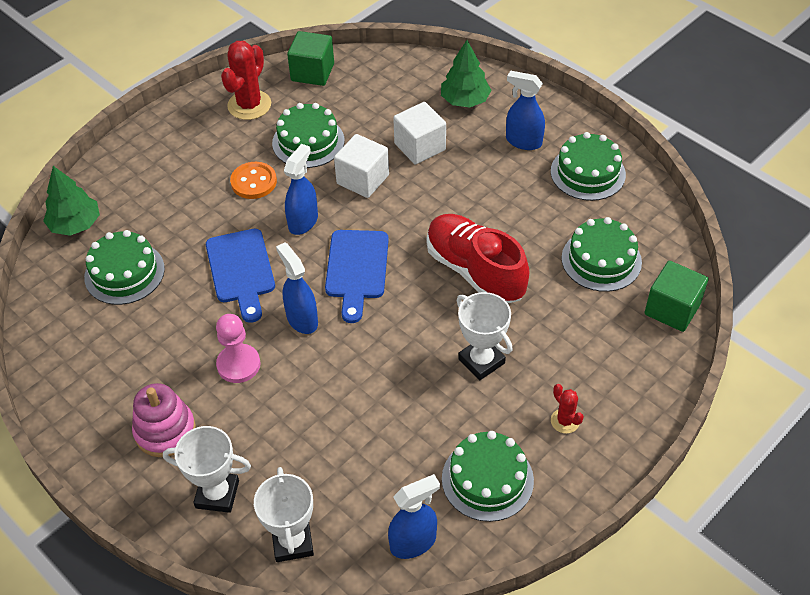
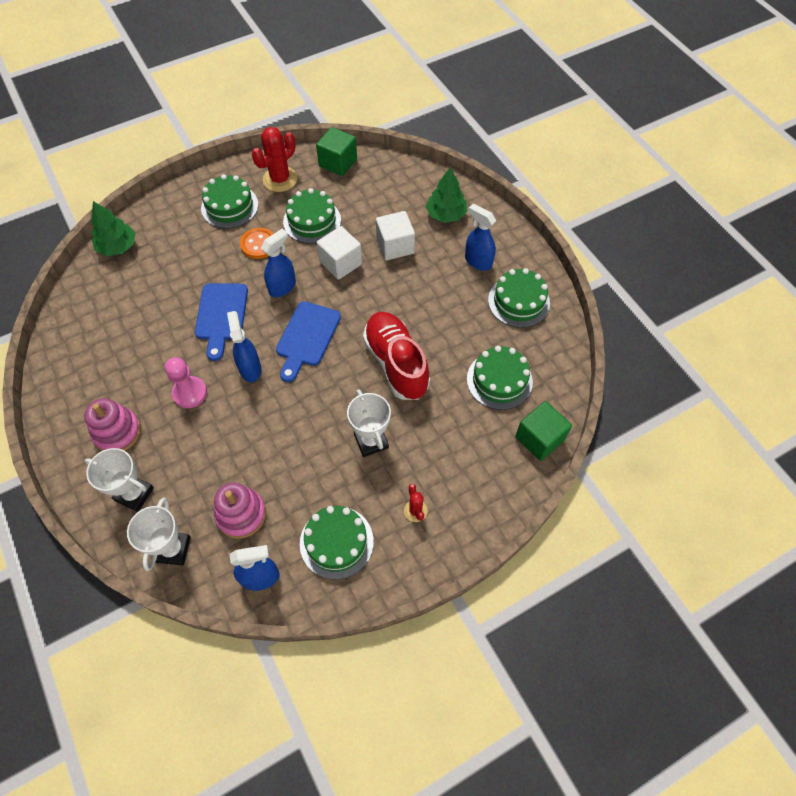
camera: 15 degrees right, 10 degrees up
(124, 273) = (137, 295): green cake -> green cake (229, 206)
(360, 480) = (241, 514): none -> pink stacking toy

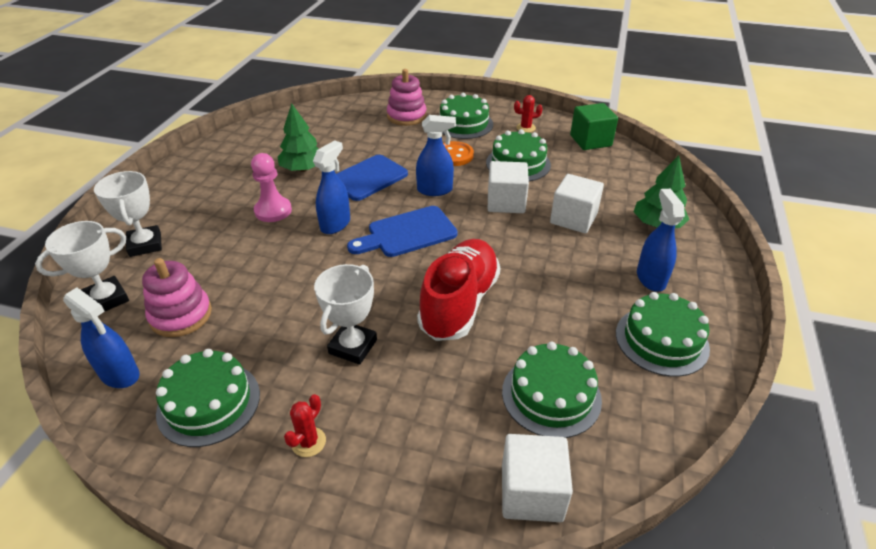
camera: 45 degrees right, 20 degrees down
(117, 432) = (196, 201): pink stacking toy -> pink stacking toy (406, 116)
(118, 247) = (356, 107): green tree -> green tree (303, 169)
(280, 179) = (526, 128): red cactus -> red cactus, size x0.53
(539, 438) = (531, 493): green cube -> white cube

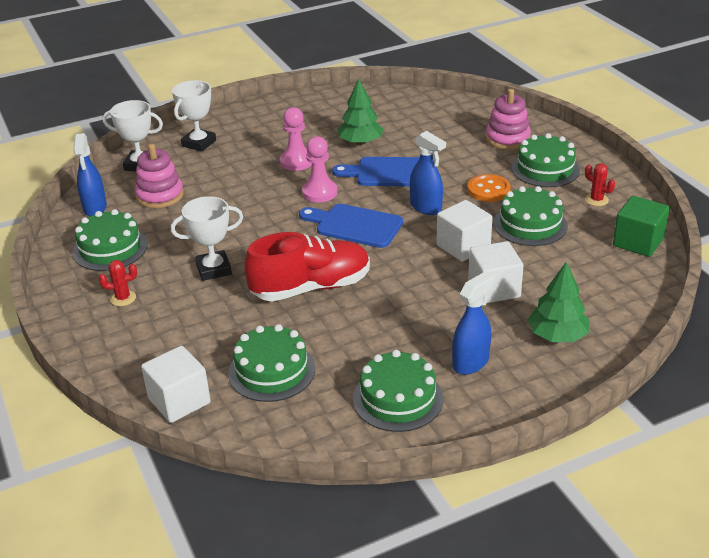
camera: 50 degrees right, 5 degrees down
(335, 224) = (319, 192): blue spray bottle -> pink pawn

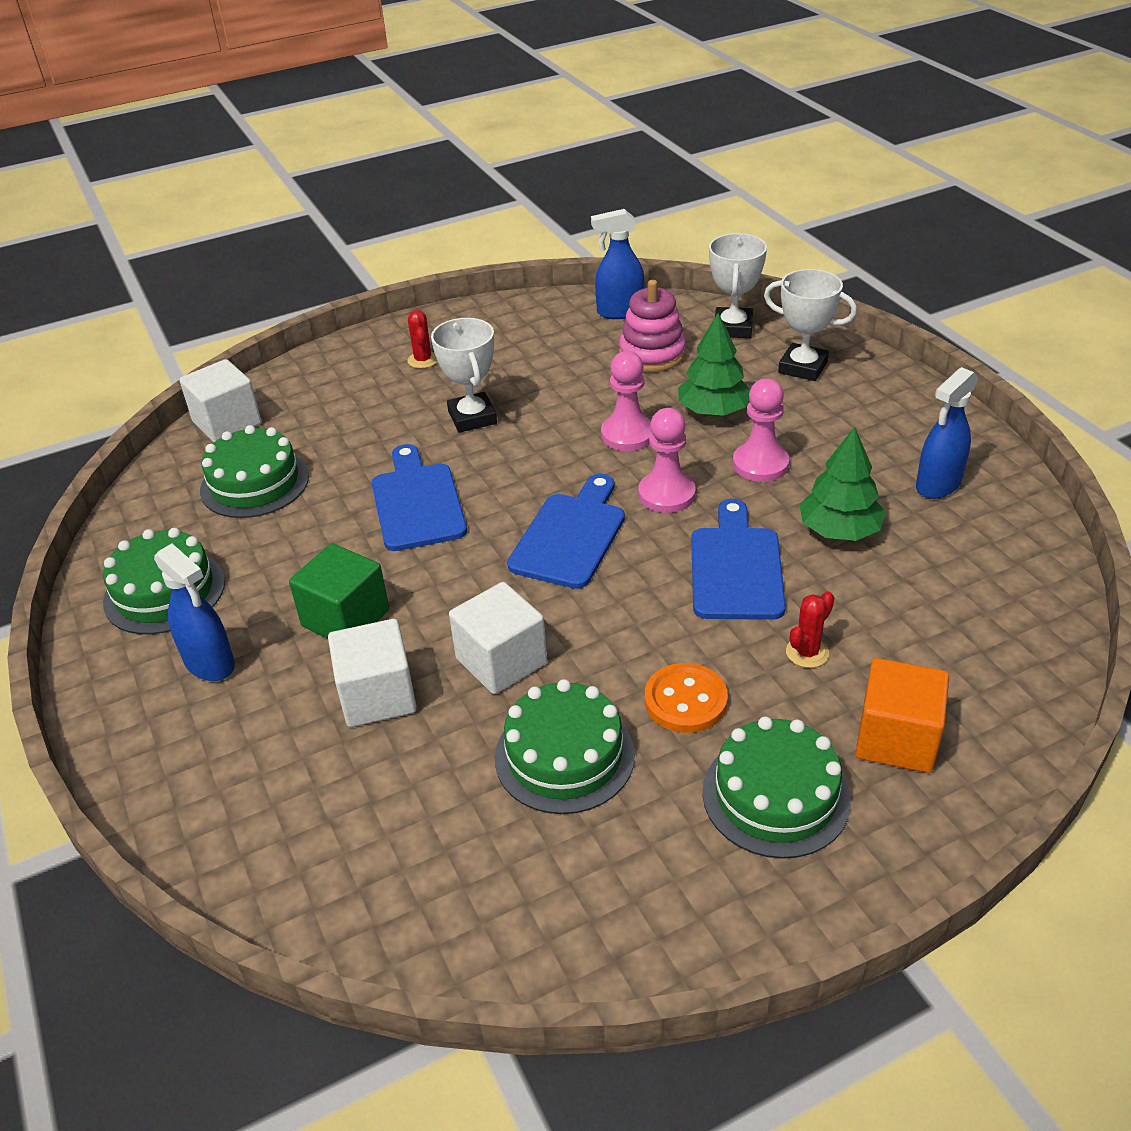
camera: 90 degrees right, 5 degrees up
(110, 248) = (527, 336): green cake -> none
(254, 205) = (627, 435): none -> pink pawn
(311, 287) = (417, 502): red shoe -> blue cutting board
(426, 208) = (622, 615): blue spray bottle -> blue spray bottle (938, 485)
(507, 139) = (896, 739): pink stacking toy -> orange cube
(557, 335) = (240, 769): green tree -> green tree (713, 411)
(596, 200) = (654, 875): red cactus -> red cactus (807, 652)
(638, 242) = (492, 930): green cube -> green cube (345, 618)

